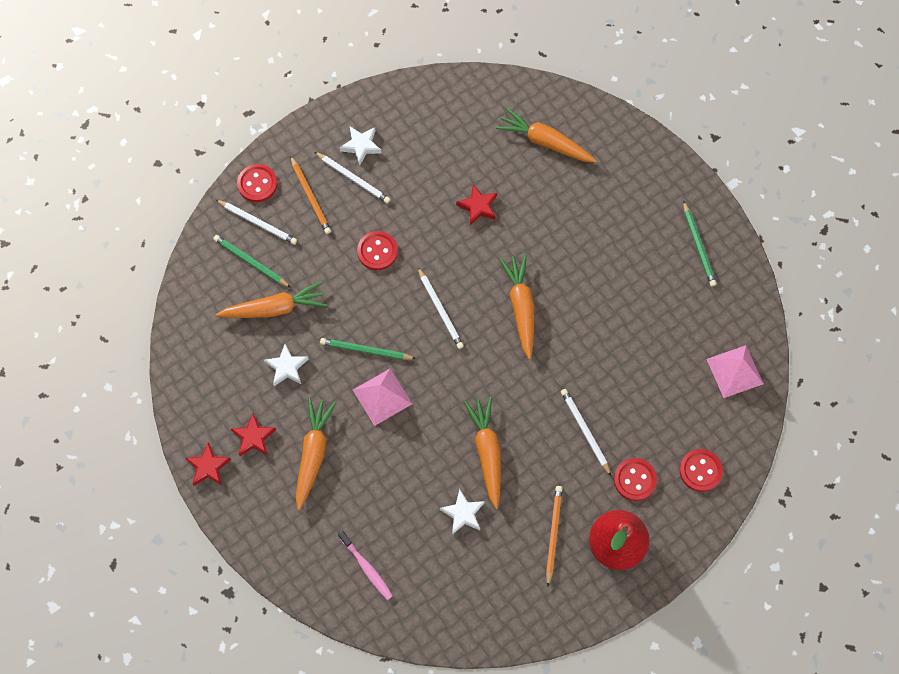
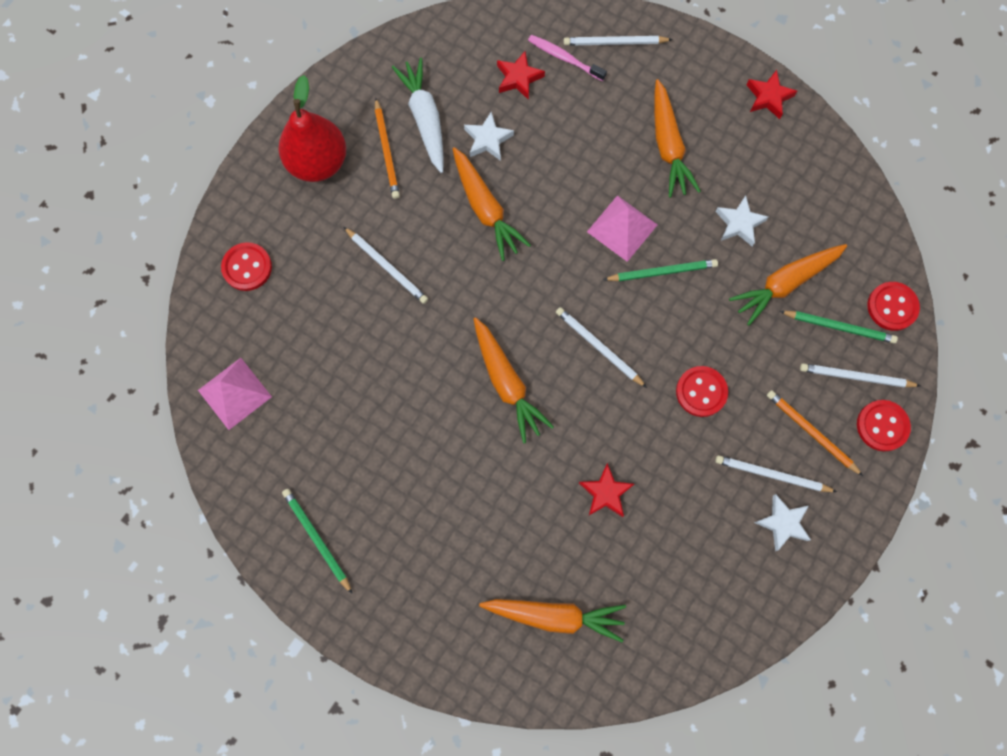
camera: 160 degrees right, 5 degrees up
(253, 437) = (737, 140): red star -> red star (518, 78)
(316, 566) = (615, 43): none -> white pencil
(510, 553) = (425, 119): none -> white carrot
(635, 480) = (316, 234): red button -> red button (892, 307)

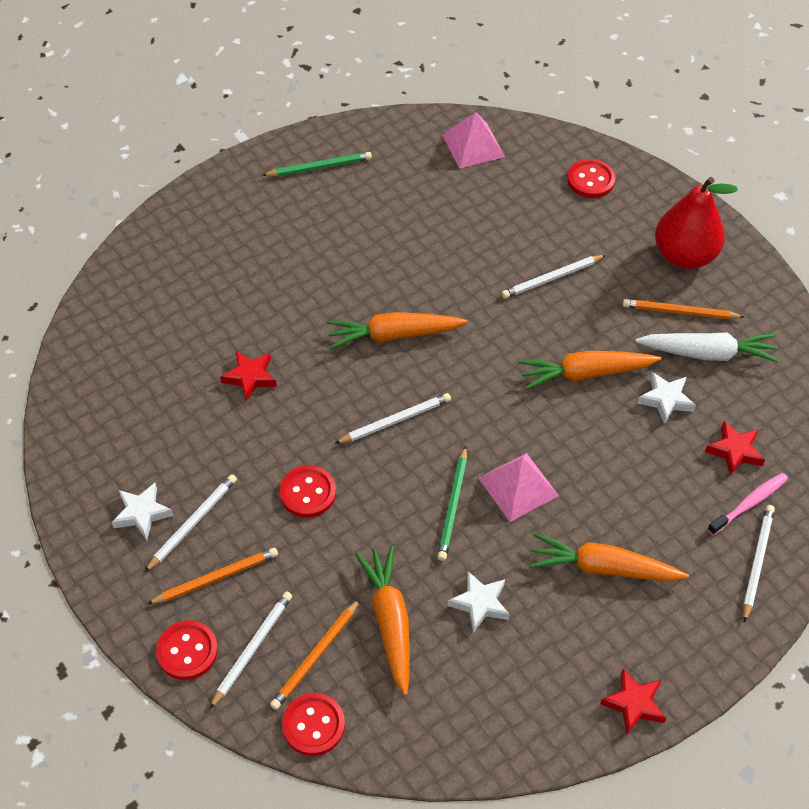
camera: 110 degrees right, 20 degrees down
(555, 616) = (164, 304): orange carrot -> none
(839, 327) = (316, 656): green pencil -> orange pencil

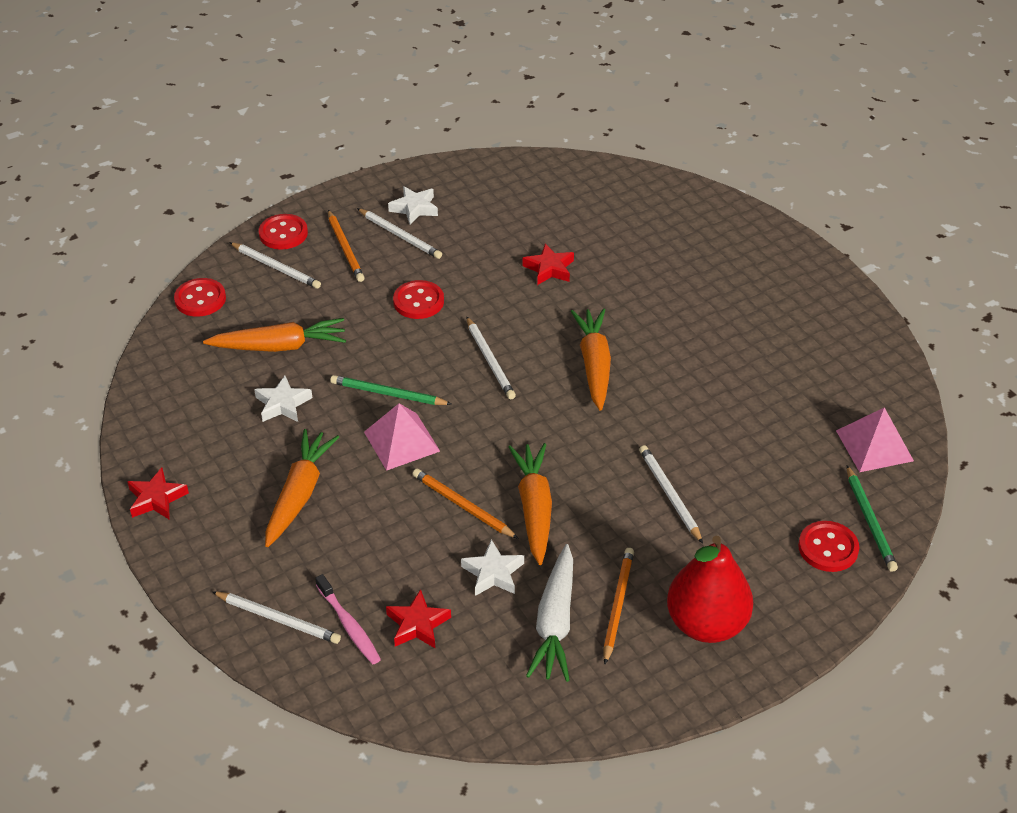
camera: 95 degrees right, 10 degrees down
(316, 656) = (259, 302): orange pencil -> orange pencil (462, 506)
(319, 167) = (826, 320): green pencil -> green pencil (870, 521)

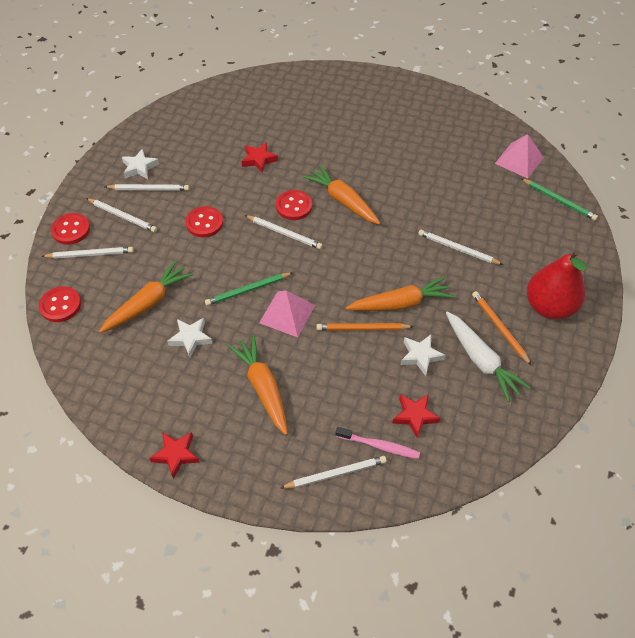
camera: 40 degrees left, 10 degrees up
(345, 248) = (123, 216): orange pencil -> white pencil
(534, 508) = (401, 303): orange carrot -> orange carrot turned 120 degrees clockwise
(828, 548) = (557, 227): red button -> red button (294, 206)

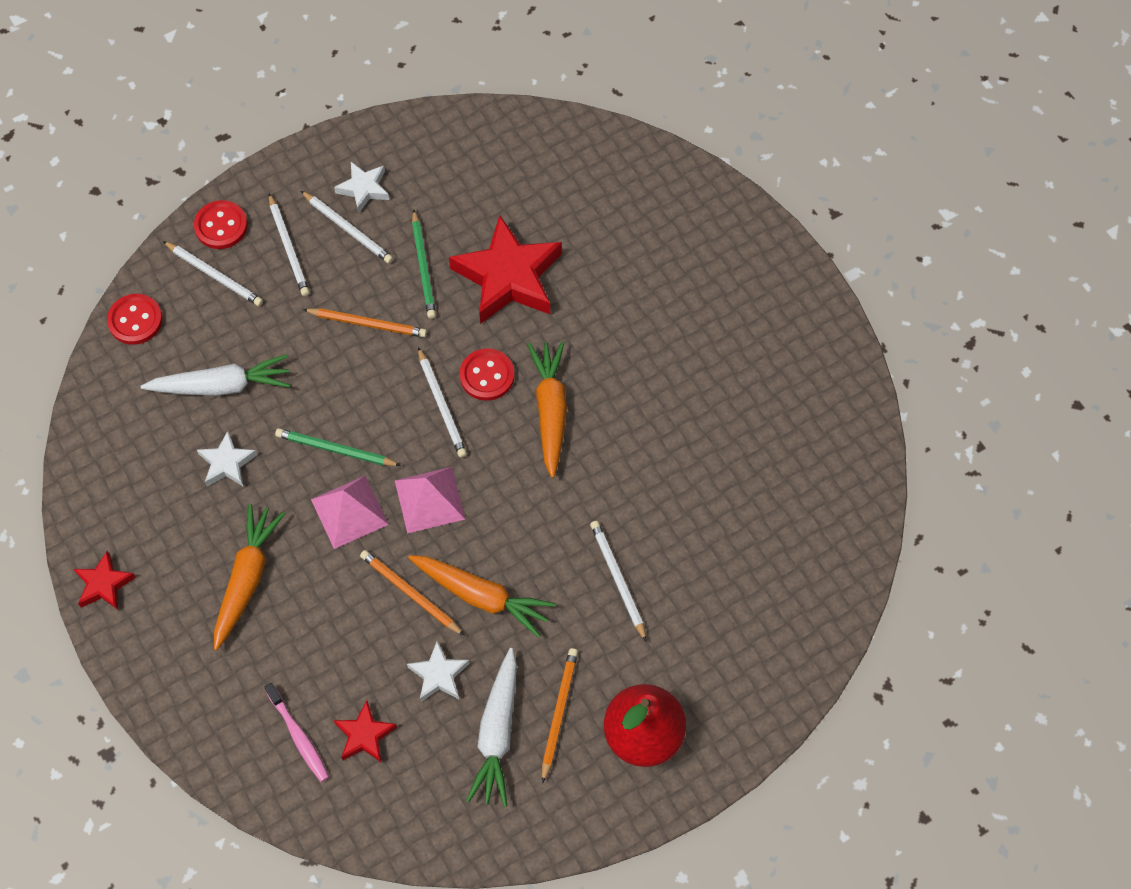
camera: 40 degrees right, 10 degrees up
(148, 303) = (222, 385): orange carrot -> white carrot
(204, 223) = (367, 323): red button -> orange pencil
(259, 160) = (508, 277): red star -> red star, size x2.02
(335, 473) = (230, 729): white pencil -> none
(519, 160) = (830, 517): pink pyramid -> pink pyramid (429, 499)
(559, 201) = (815, 612): green pencil -> green pencil (423, 267)

